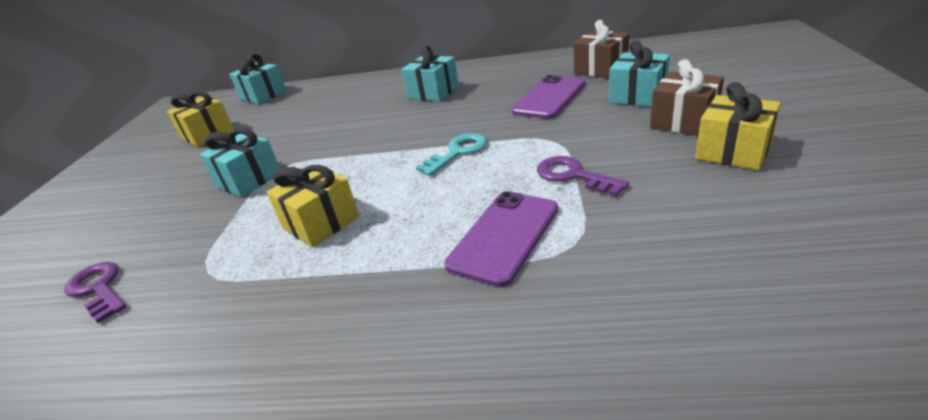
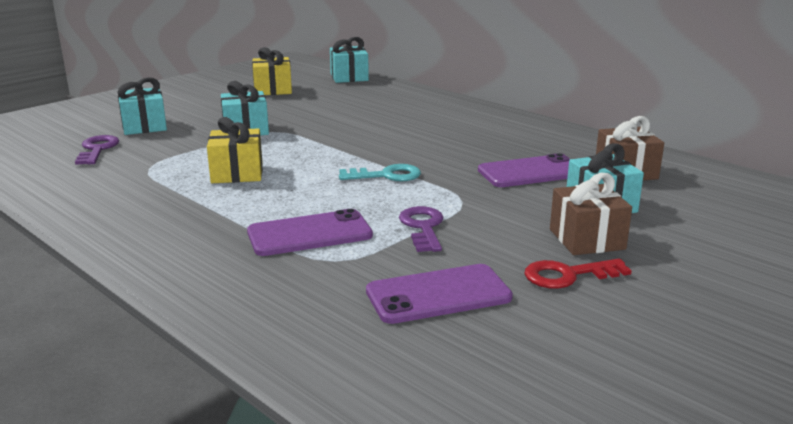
camera: 35 degrees right, 10 degrees down
(433, 92) = (458, 128): turquoise gift -> turquoise gift (144, 126)
(703, 220) = (438, 294): none -> purple phone
(733, 151) = (568, 275): yellow gift -> red key

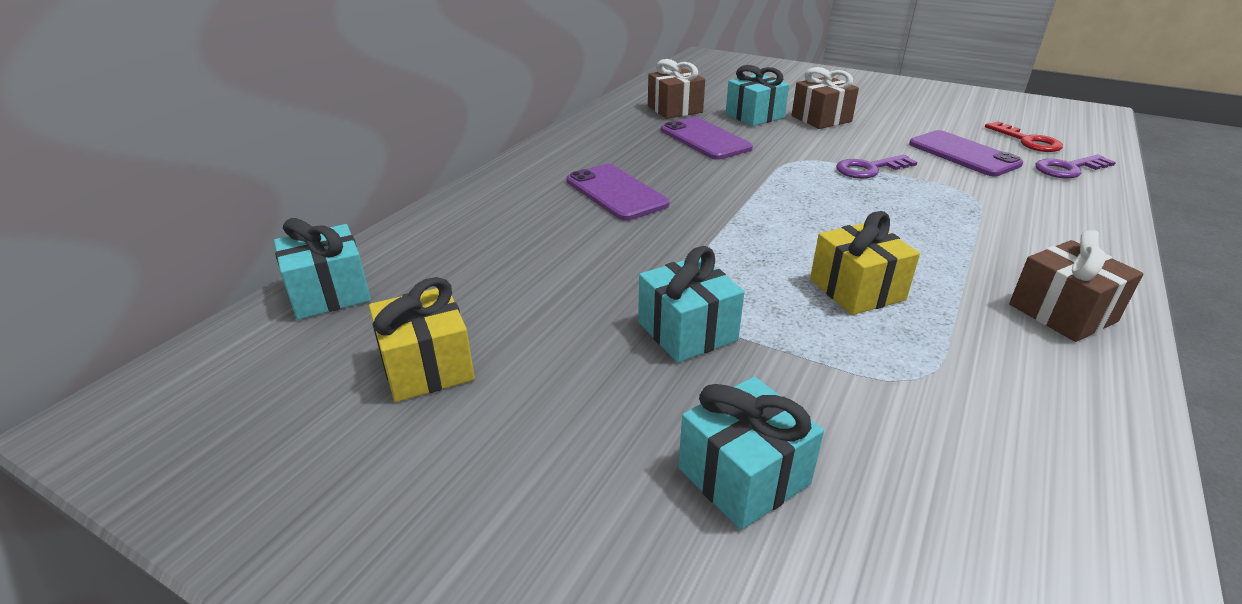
camera: 105 degrees left, 10 degrees up
(97, 149) = (909, 487): purple key -> purple key (1068, 169)
(140, 226) = (1062, 313): none -> brown gift
(309, 234) = (944, 212): purple phone -> purple phone (616, 192)
(386, 175) = (772, 198): turquoise key -> none
(568, 275) = (882, 122): red key -> red key (1028, 141)

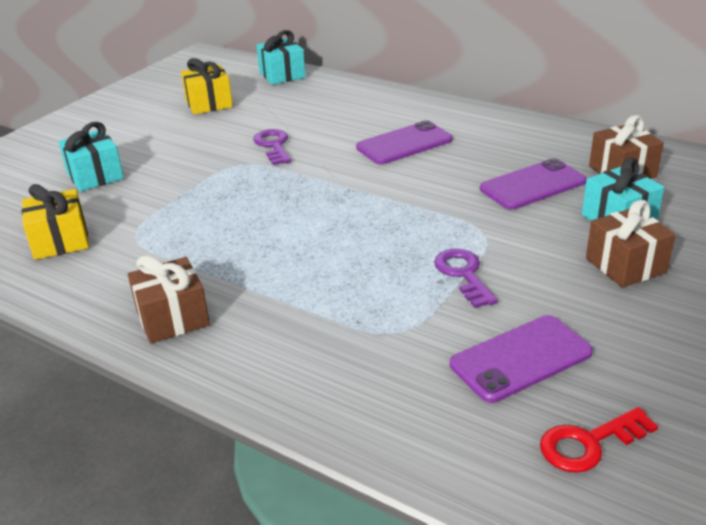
camera: 95 degrees right, 0 degrees up
(687, 331) = (211, 166): turquoise gift -> none
(856, 290) = (235, 229): yellow gift -> yellow gift (60, 241)
(1068, 169) = (479, 446): purple key -> purple key (273, 145)

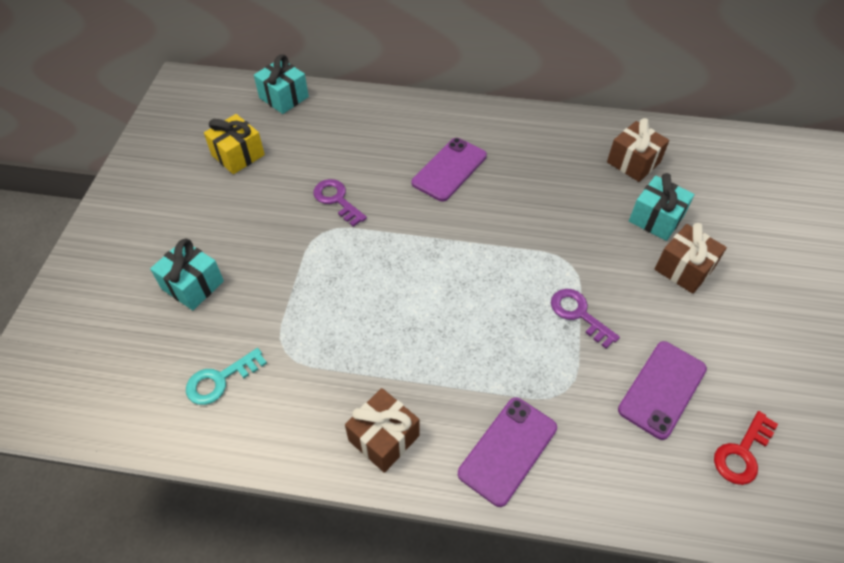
camera: 25 degrees left, 20 degrees up
(60, 241) = (220, 380): yellow gift -> turquoise key
(532, 185) = (576, 196): purple phone -> purple phone (508, 450)

